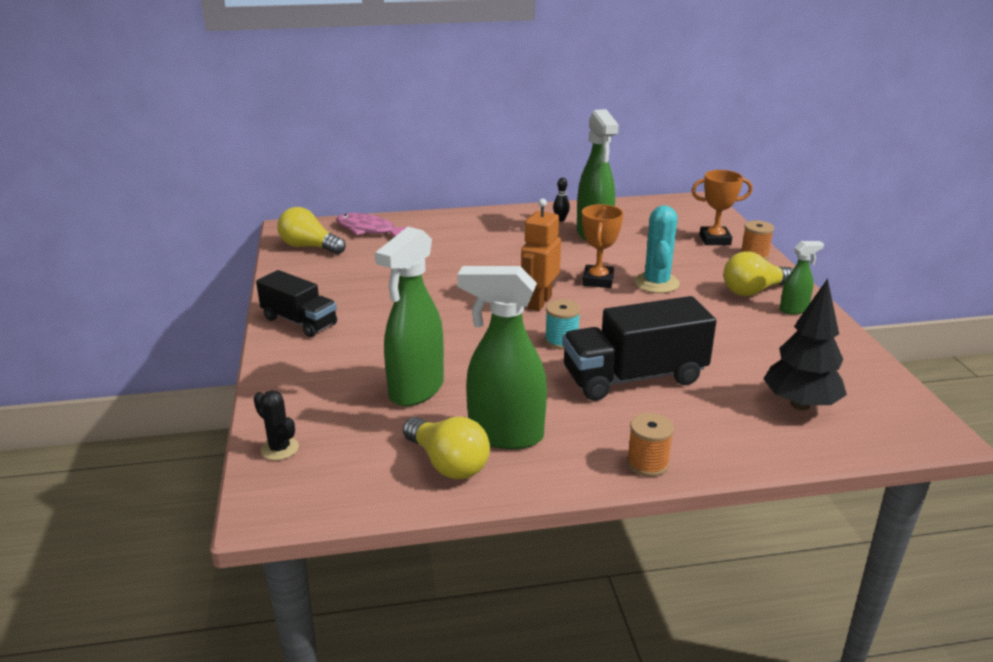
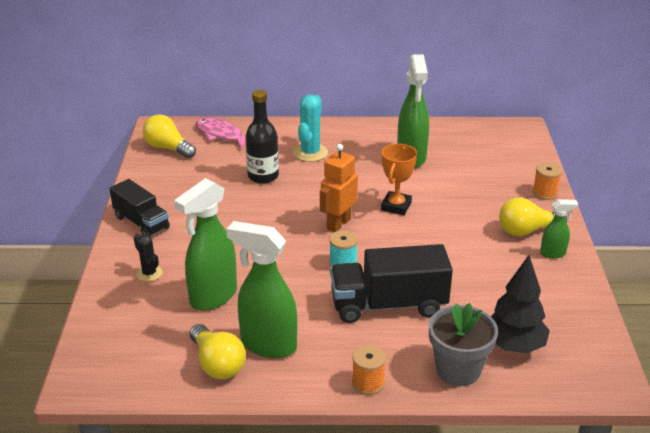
camera: 10 degrees right, 5 degrees up
(279, 449) = (98, 336): black cactus -> black cactus (149, 273)
(432, 264) = (263, 176): none -> black bottle
(560, 220) = (388, 138): black bowling pin -> none
(656, 283) = (445, 214): turquoise cactus -> turquoise cactus (310, 153)
(715, 240) = (517, 172): orange trophy -> none
(748, 436) = (458, 370): none -> grey flower pot

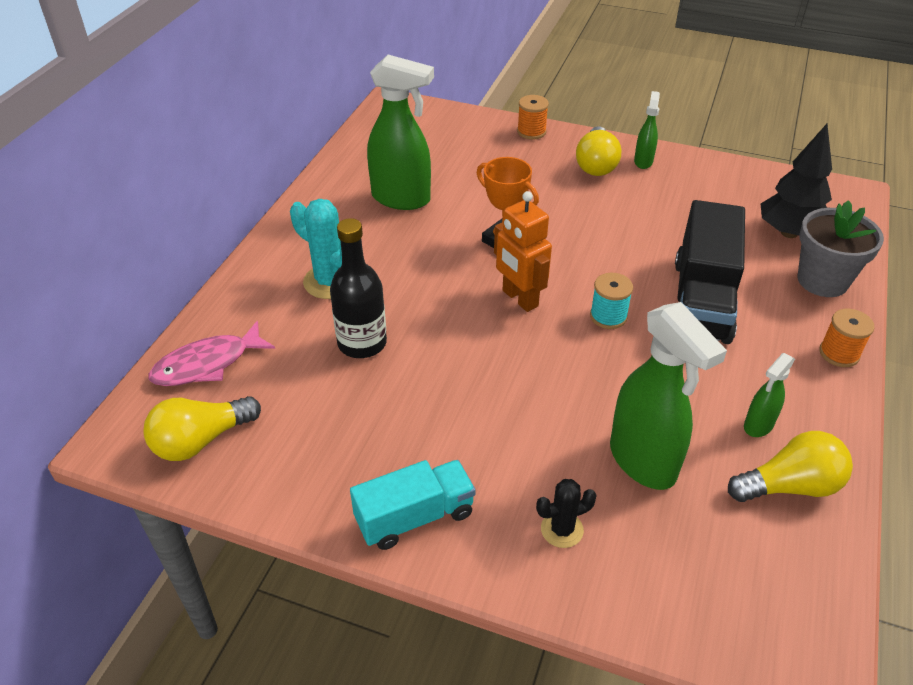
camera: 70 degrees left, 10 degrees up
(141, 222) = (415, 517): black truck -> turquoise truck
(268, 345) = (758, 425): green spray bottle -> green spray bottle, size x0.50

